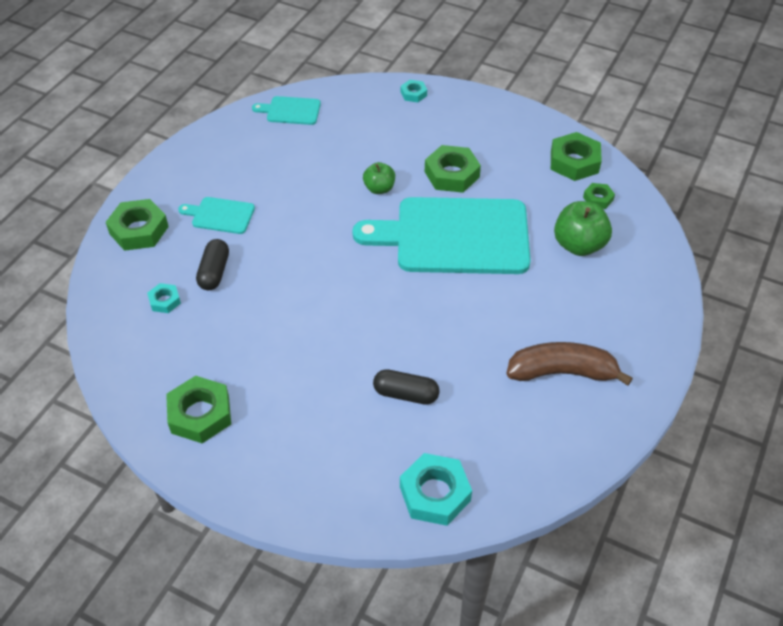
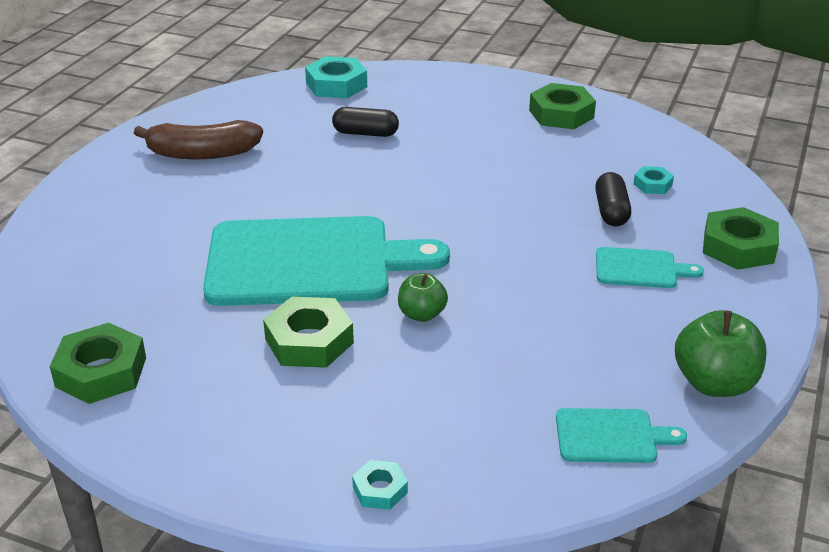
camera: 175 degrees right, 15 degrees down
(579, 245) = (140, 261): green apple -> green apple (714, 383)
(598, 199) = (86, 319): green nut -> none

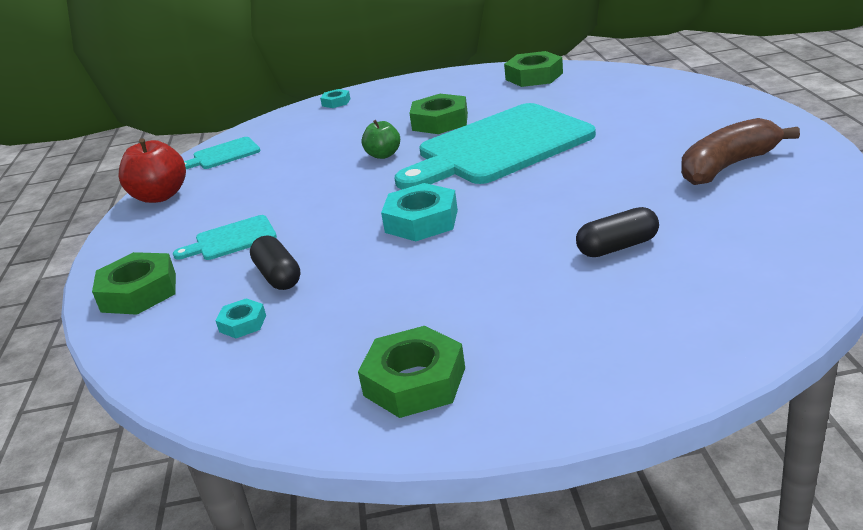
camera: 155 degrees right, 5 degrees down
(336, 85) = (765, 290): turquoise nut -> turquoise nut (421, 221)
(714, 383) = (160, 196): green apple -> red apple

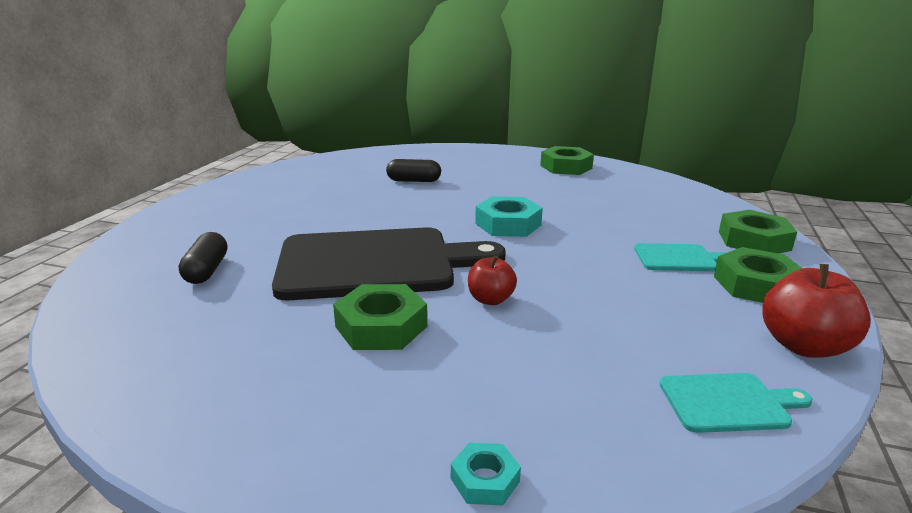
camera: 160 degrees left, 5 degrees down
(242, 323) = (658, 204): turquoise nut -> none
(278, 276) = (633, 221): black capsule -> black capsule (206, 270)
(383, 155) = (490, 299): green apple -> red apple
(499, 147) = (375, 263): turquoise cutting board -> black cutting board
(534, 76) = (153, 365): green nut -> green nut (756, 285)
(728, 166) = (277, 195): brown banana -> none

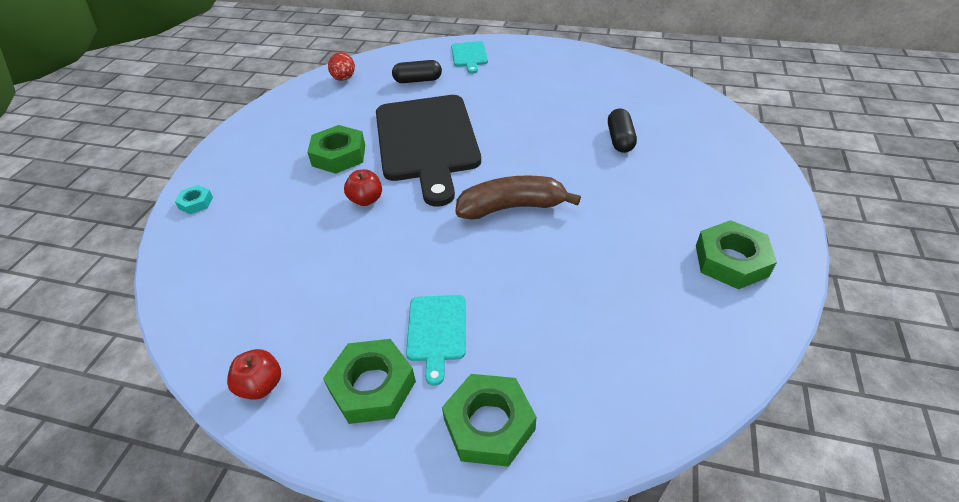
camera: 90 degrees right, 20 degrees up
(129, 337) = (344, 79): none -> red egg
(508, 224) = (512, 207): turquoise nut -> brown banana
(729, 403) = (212, 312): turquoise cutting board -> turquoise cutting board (469, 56)
(803, 346) = (261, 385): red apple -> red apple, size x0.61

